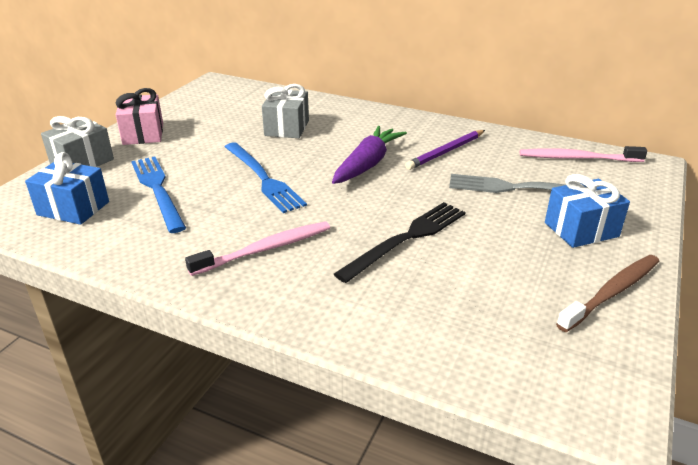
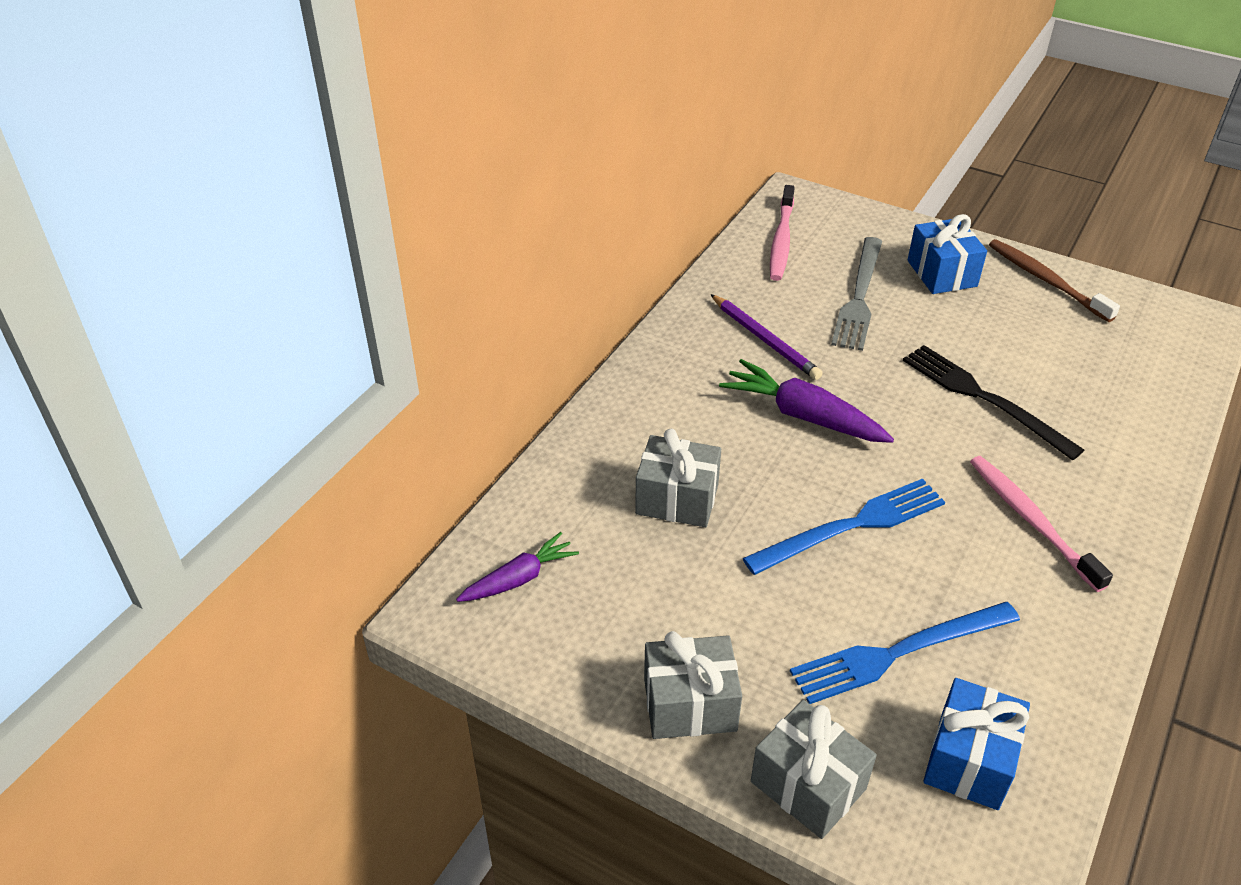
camera: 85 degrees left, 10 degrees up
(143, 134) = (690, 704): pink gift -> grey gift
(232, 95) = (519, 578): none -> purple carrot

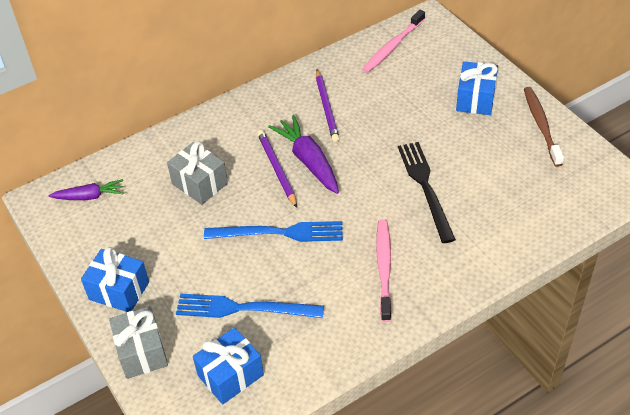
camera: 30 degrees right, 5 degrees up
(690, 704) = (119, 291): grey gift -> blue gift
(771, 441) = (277, 169): none -> purple pencil
(859, 297) = (408, 98): grey fork -> none

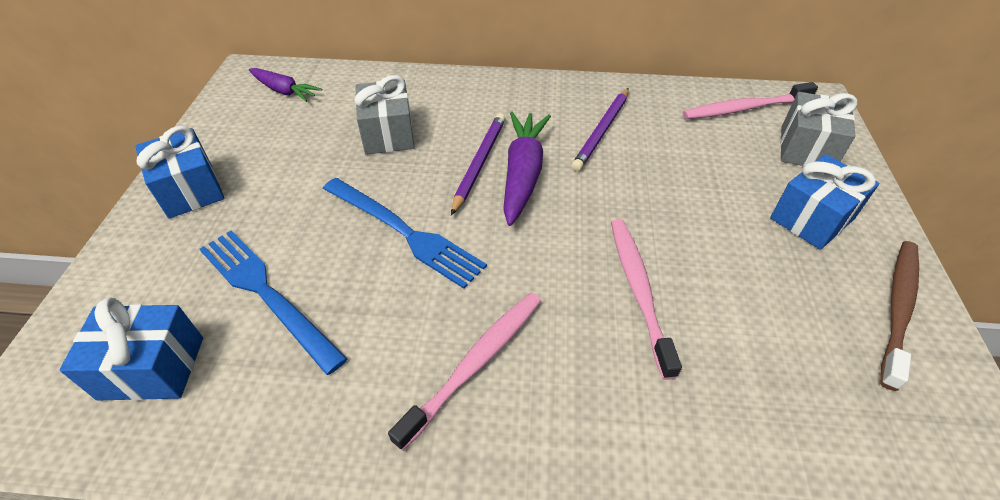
camera: 35 degrees right, 0 degrees up
(142, 352) = (121, 268): grey gift -> grey gift (806, 148)
(425, 187) = (638, 290): black fork -> pink toothbrush

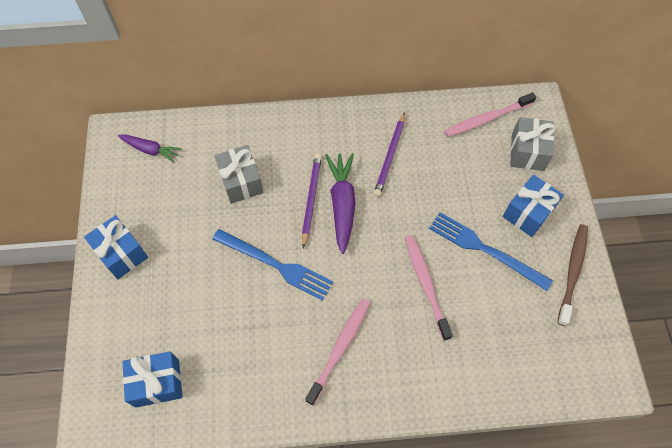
camera: 10 degrees left, 15 degrees up
(266, 294) = (204, 324): blue fork -> blue fork (485, 249)

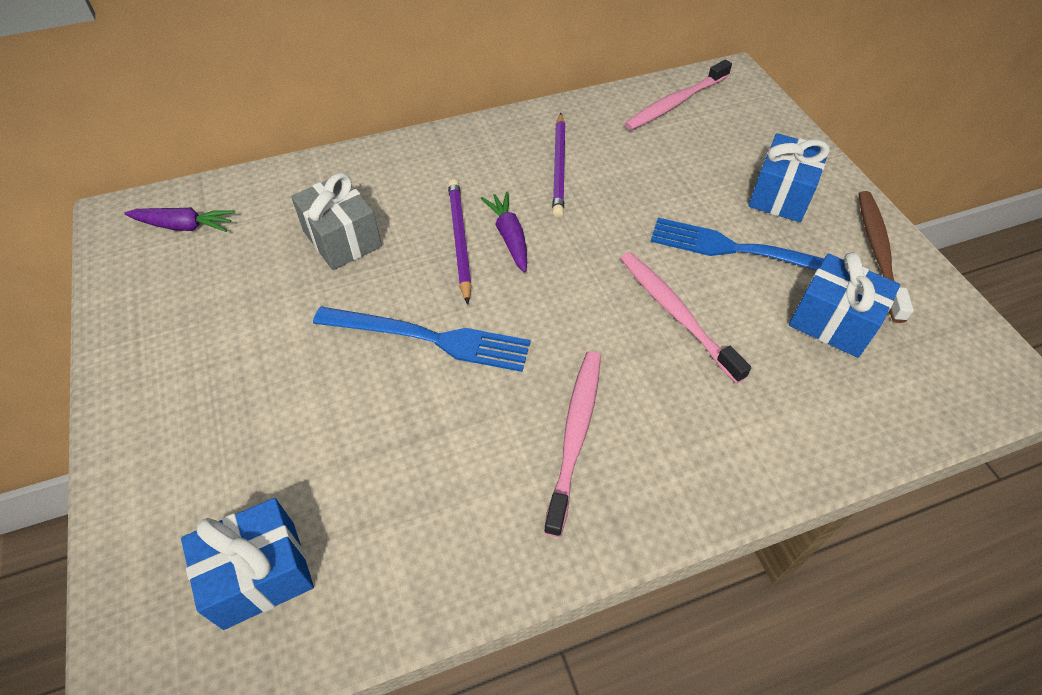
camera: 15 degrees left, 10 degrees down
(121, 253) = (156, 378): blue gift -> blue gift (832, 322)
(342, 204) = (509, 237): purple carrot -> purple carrot, size x0.63
(527, 152) = (746, 128): grey gift -> none

